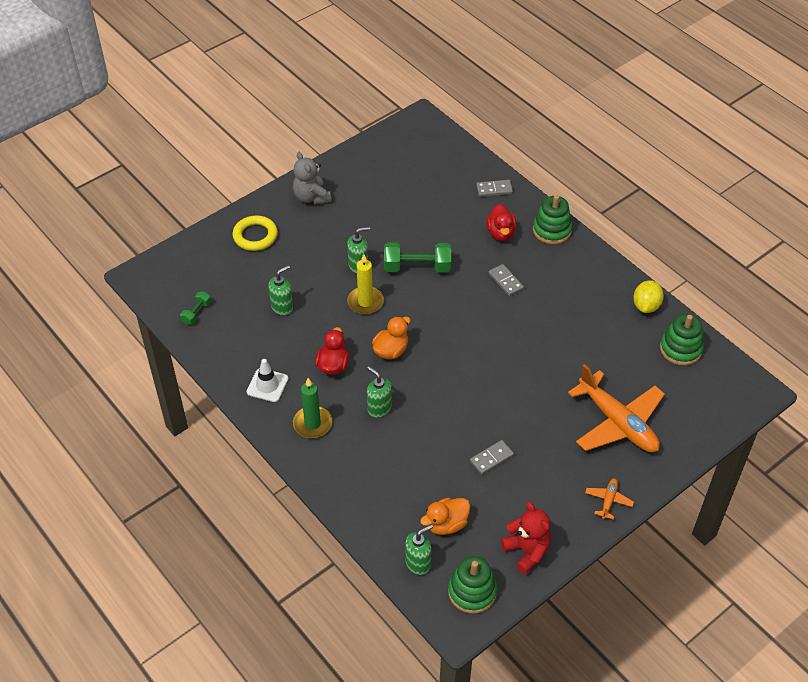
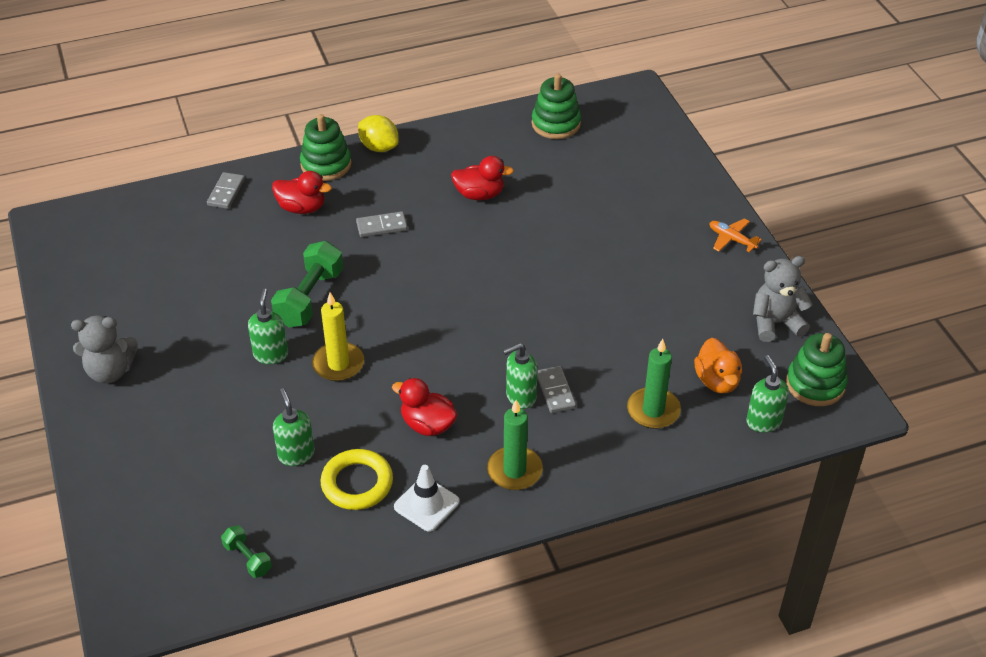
camera: 70 degrees left, 5 degrees down
(255, 236) = (141, 453): yellow ring -> yellow ring (357, 483)
(391, 350) = (433, 360): orange duck -> none
(399, 490) = (653, 410): none -> green candle
(491, 458) = (639, 315): grey domino -> grey domino (555, 391)
(527, 551) = (775, 323): red teddy bear -> grey teddy bear
(570, 326) = (479, 194): none -> red duck
(617, 422) = (632, 200): orange plane -> none
(646, 306) = (483, 129): yellow lemon -> yellow lemon (379, 147)

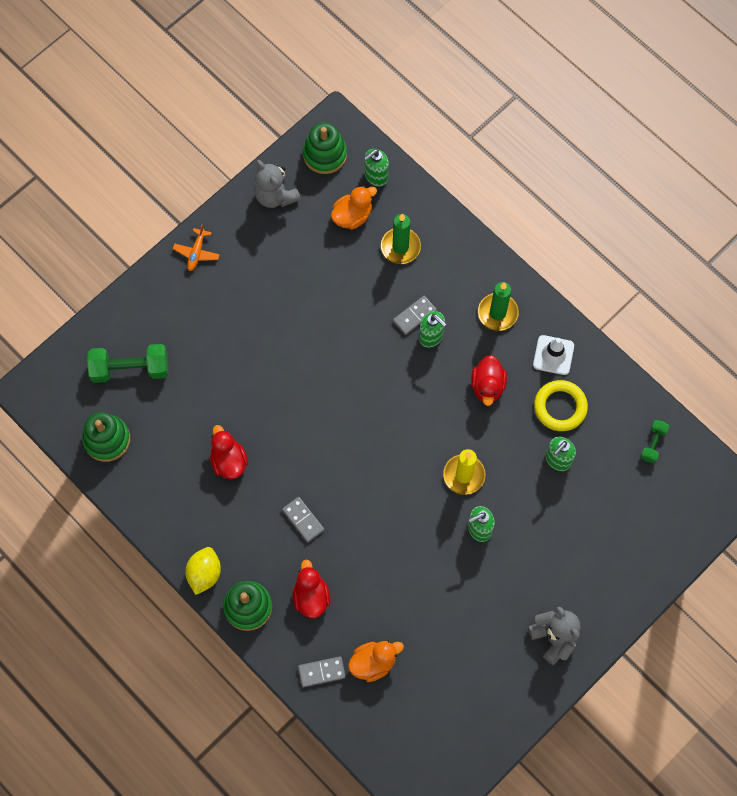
camera: 115 degrees left, 25 degrees up
(204, 229) = (373, 662): none -> orange duck
(310, 298) = (409, 532): green dumbbell -> green dumbbell (130, 369)

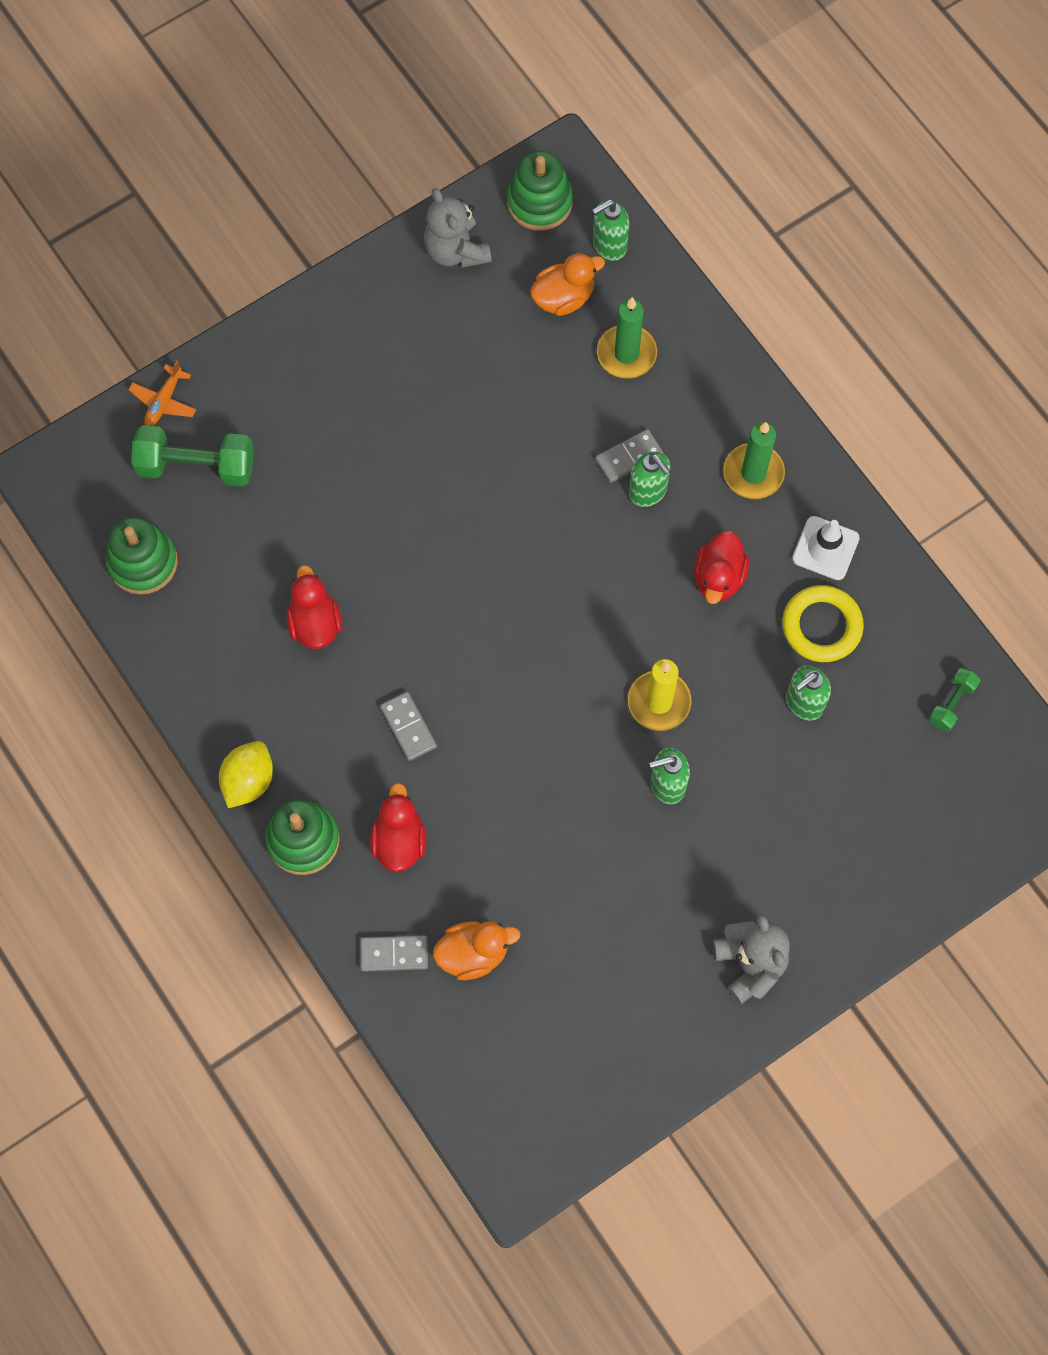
camera: 10 degrees right, 0 degrees up
(196, 252) = (324, 314): orange plane -> orange plane (164, 401)

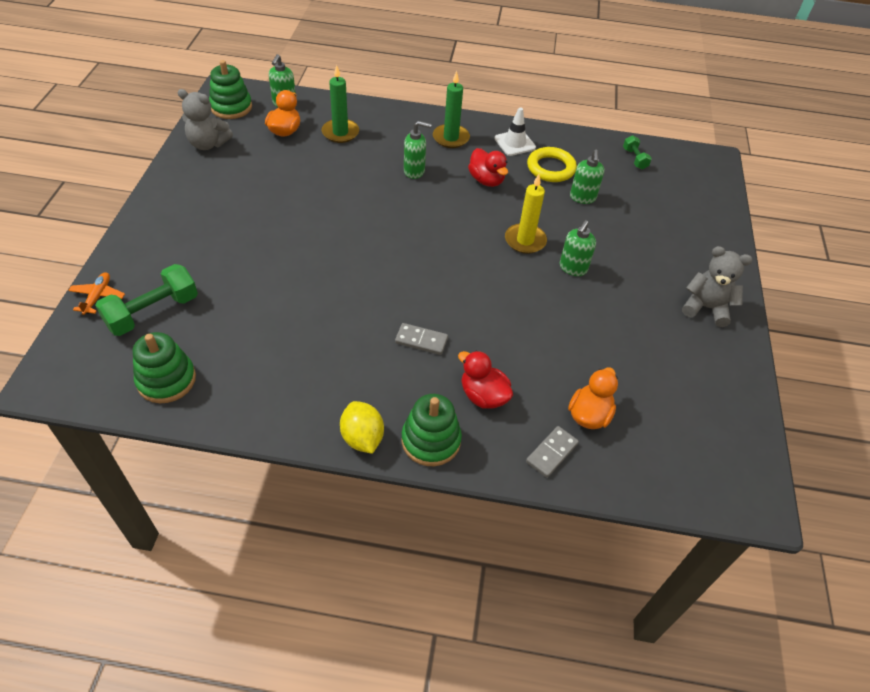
camera: 50 degrees left, 20 degrees down
(164, 401) = (98, 297): orange plane -> orange plane turned 150 degrees counterclockwise
(315, 623) = (311, 333): red duck -> none
(629, 457) = (389, 165): grey domino -> none

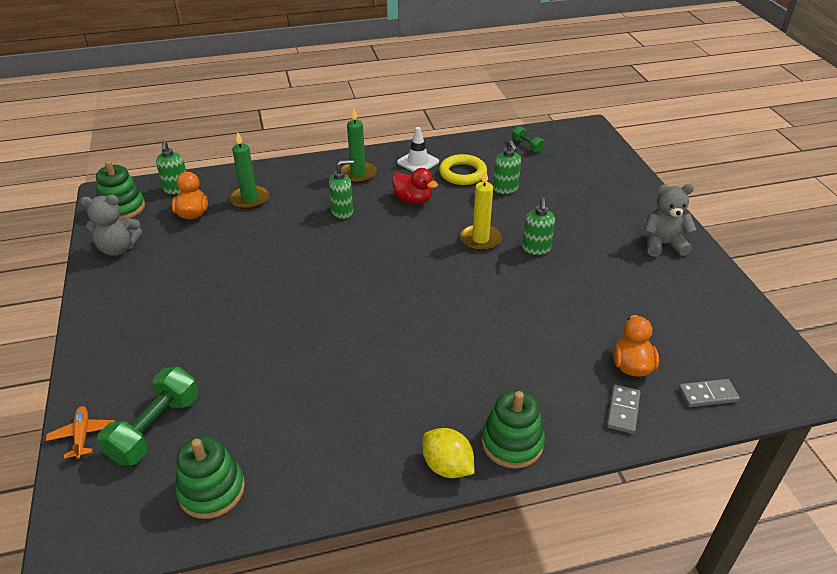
camera: 20 degrees left, 10 degrees down
(421, 340) = (445, 357): grey domino -> grey domino (707, 395)
(483, 396) = (532, 384): red duck -> none

